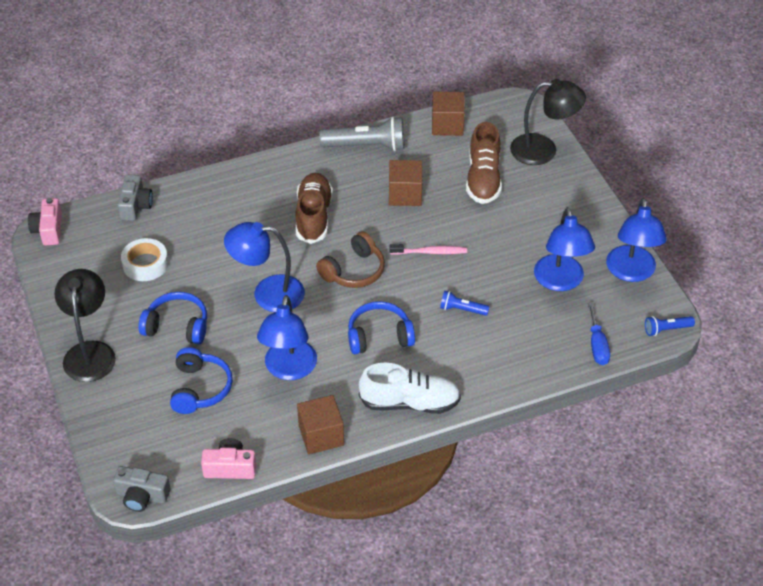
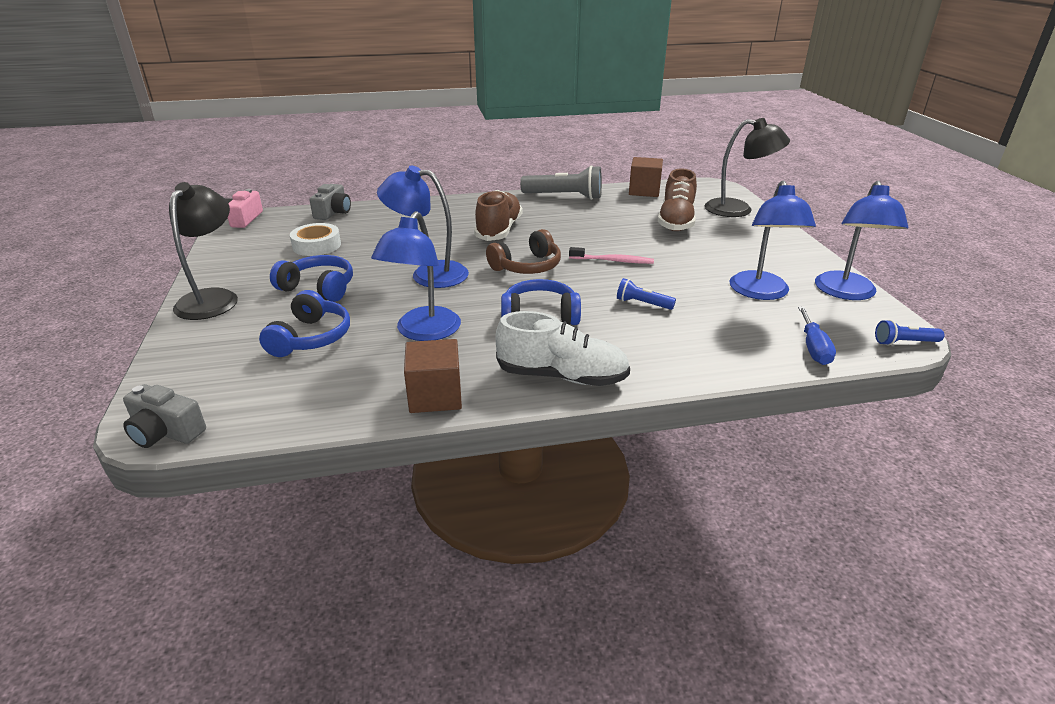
camera: 10 degrees right, 15 degrees down
(230, 467) = (300, 415): pink camera -> none
(405, 194) = (595, 224): brown cube -> none

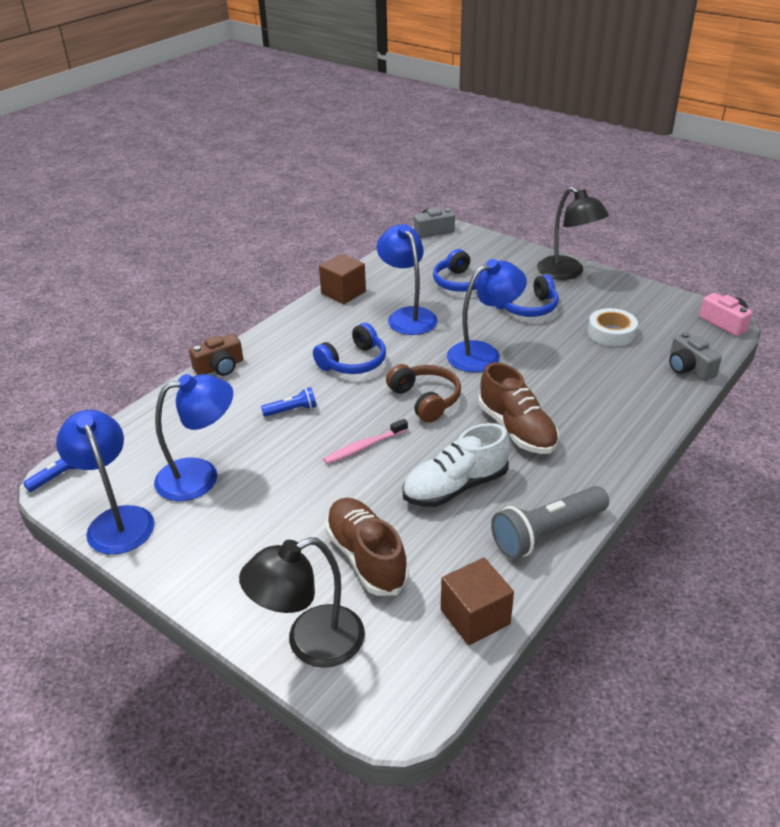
camera: 140 degrees right, 5 degrees up
(527, 266) = (425, 400): brown headphones -> brown headphones turned 135 degrees clockwise
(562, 376) = (289, 332): white shoe -> white shoe (455, 487)
(679, 373) = (220, 367): none -> brown camera
(761, 293) = (200, 476): blue lamp -> blue lamp turned 105 degrees clockwise
(813, 348) = (134, 433): blue screwdriver -> none

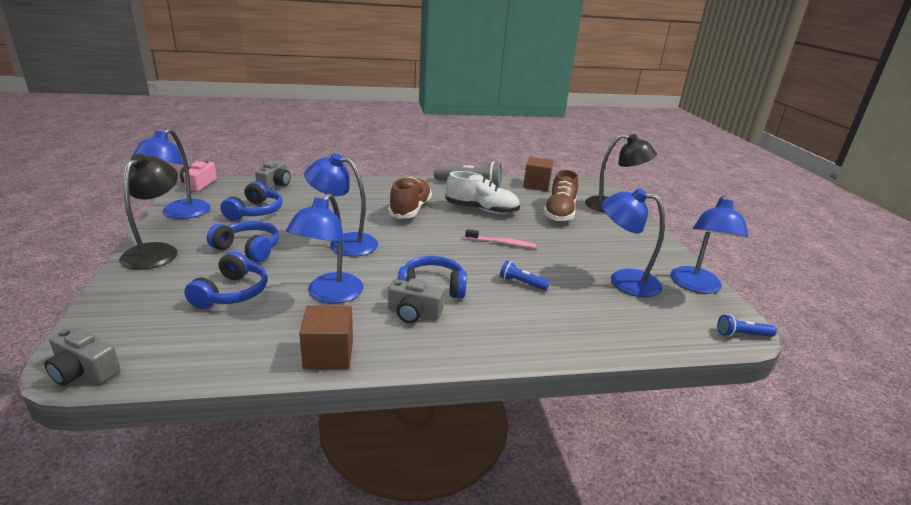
camera: 140 degrees left, 10 degrees down
(220, 367) = (544, 349): brown camera -> none
(336, 338) = (414, 313): none -> grey camera
(425, 400) = (428, 243): brown headphones -> none
(611, 333) = (255, 211): white tape -> blue headphones
(642, 296) = (180, 214): none -> blue lamp

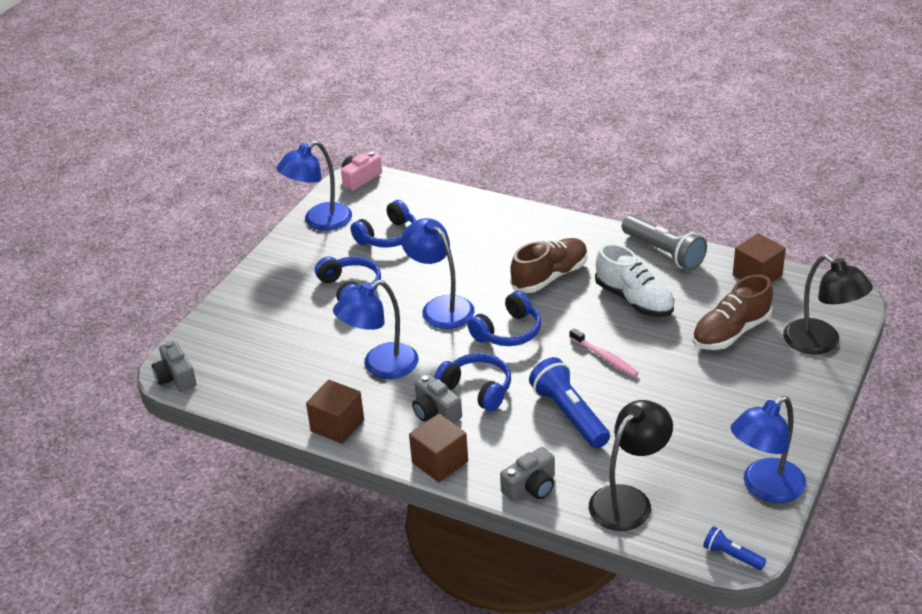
camera: 40 degrees right, 10 degrees up
(156, 251) = (275, 268): black lamp -> black lamp (628, 500)
(232, 293) = (306, 337): blue headphones -> blue headphones (508, 332)
(275, 184) = (435, 196): grey camera -> grey camera (531, 487)
(459, 350) = (440, 462): none -> brown cube
(521, 283) = (569, 415): blue flashlight -> blue flashlight, size x1.93
(624, 281) = (686, 451): blue lamp -> none

